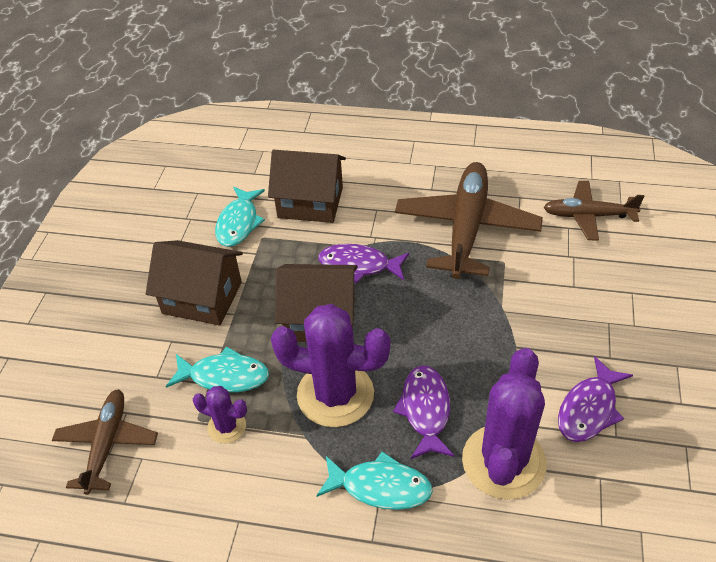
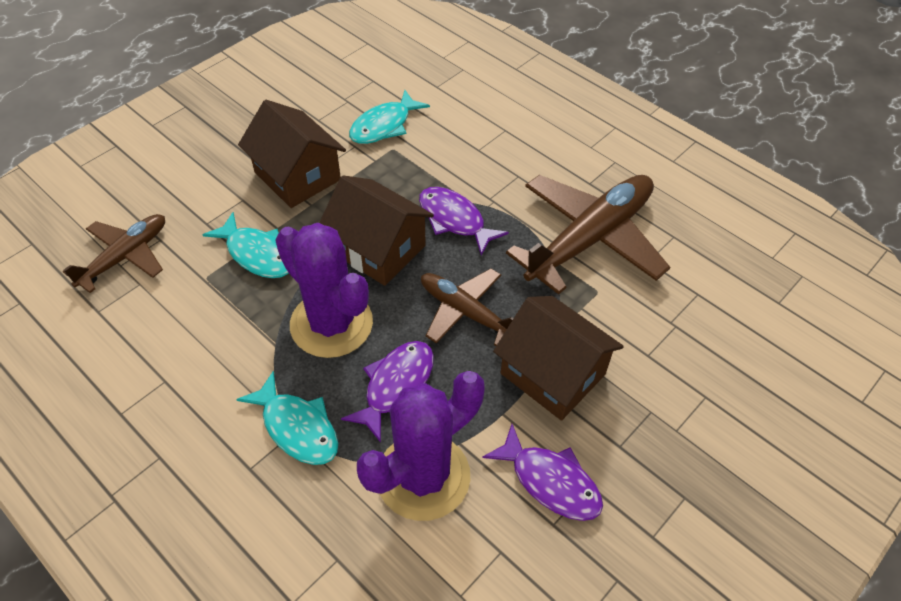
camera: 30 degrees right, 5 degrees up
(227, 427) = (222, 297): purple cactus -> none
(310, 202) = (463, 138): brown house -> brown house (552, 374)
(588, 216) = (731, 294): brown plane -> brown plane (466, 312)
(589, 409) = (550, 481): purple fish -> purple fish turned 120 degrees counterclockwise

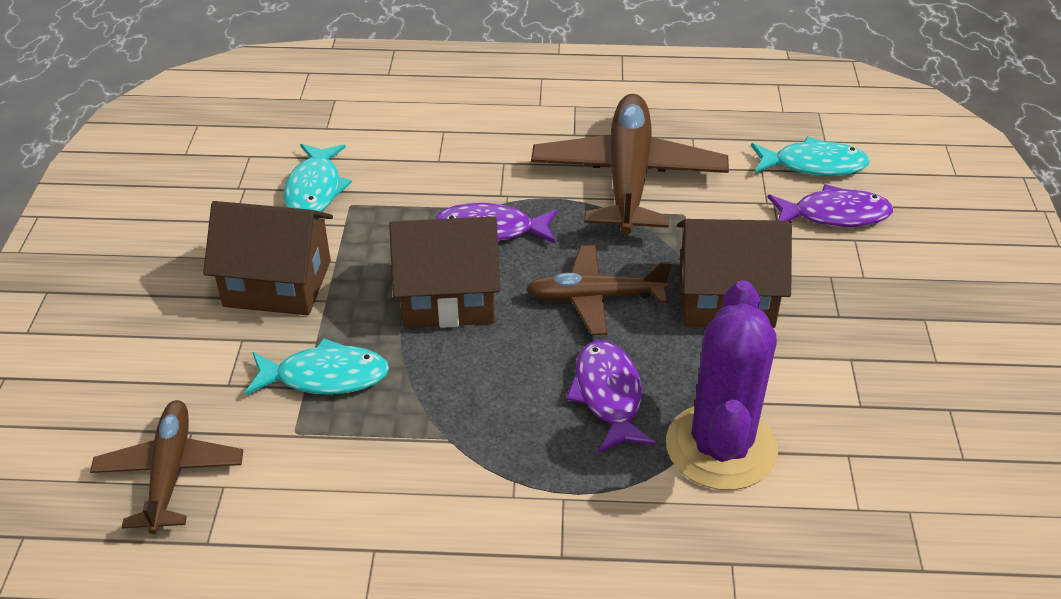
camera: 40 degrees left, 10 degrees down
(297, 427) = (562, 491): turquoise fish -> turquoise fish (814, 165)
(331, 324) = (483, 386): purple cactus -> none
(550, 481) = (821, 377): purple fish -> purple fish (835, 215)

